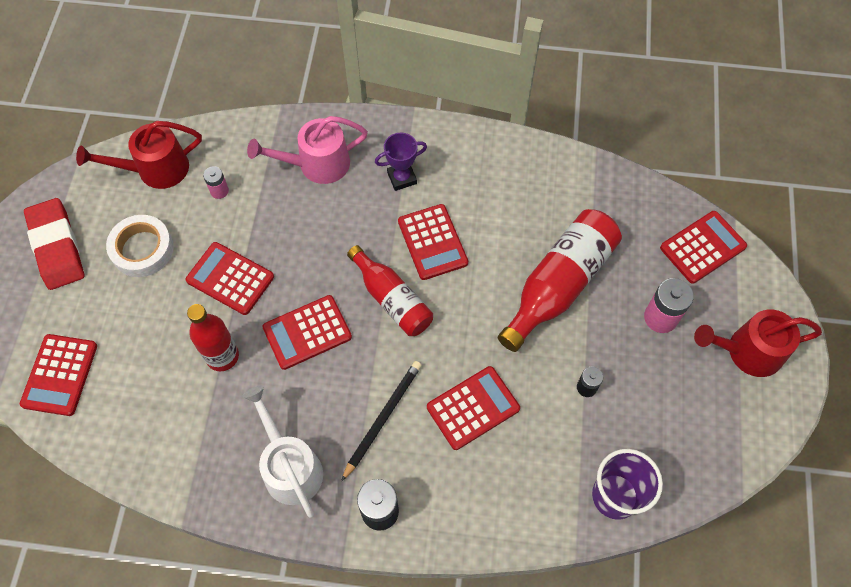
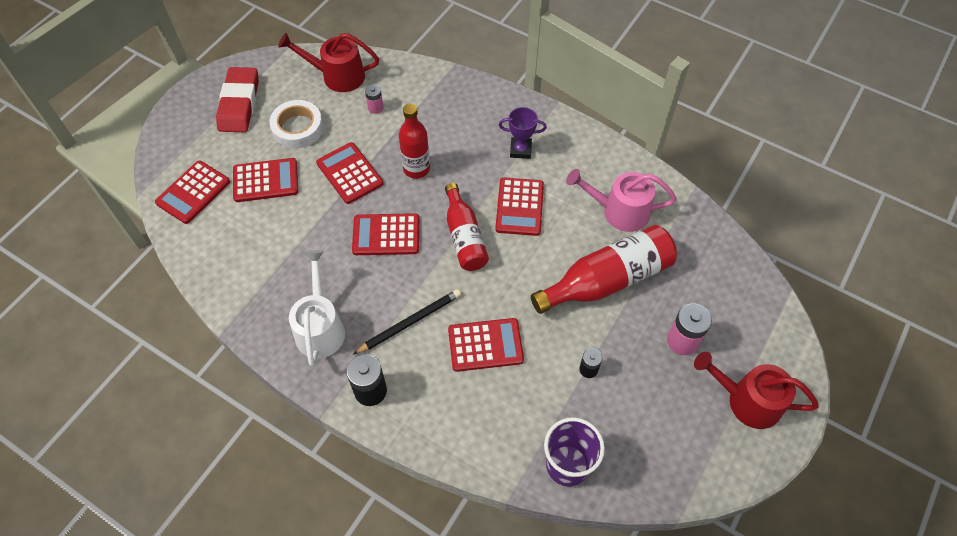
camera: 25 degrees right, 5 degrees down
(222, 356) = (314, 226): red bottle -> red bottle (416, 169)
(317, 164) = (459, 116): pink watering can -> pink watering can (619, 211)
(702, 247) = (750, 300): red calculator -> red calculator (266, 181)

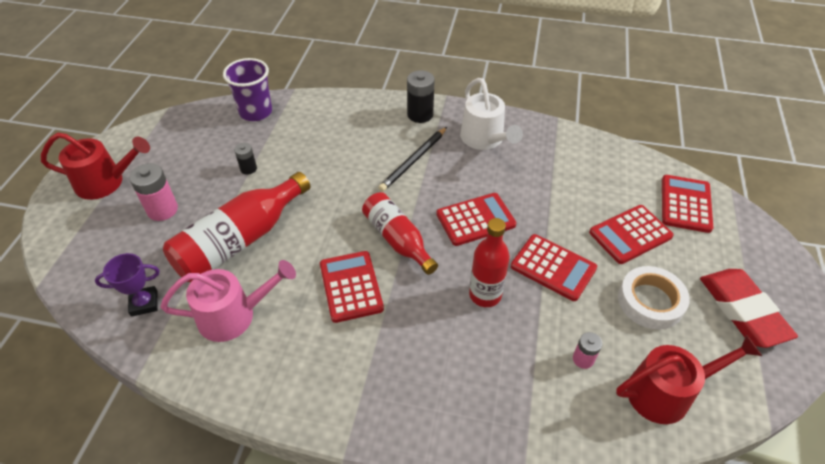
camera: 160 degrees right, 10 degrees down
(485, 345) = (342, 162): red calculator -> none
(520, 150) = (373, 358): purple trophy -> purple trophy (144, 303)

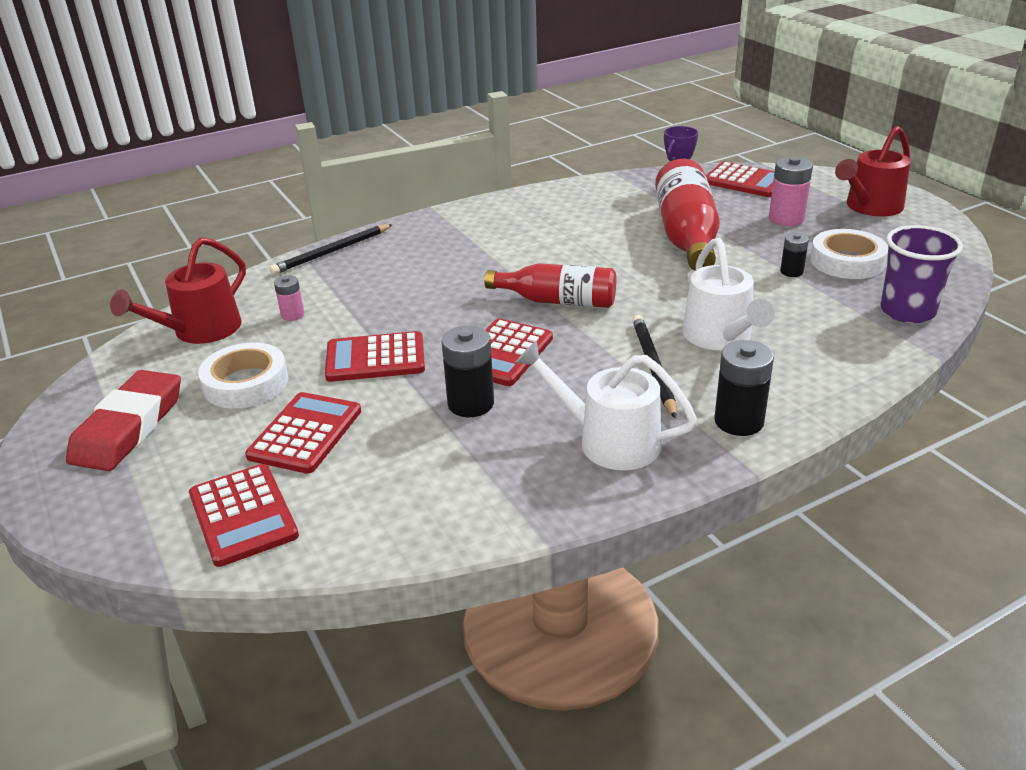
camera: 140 degrees right, 15 degrees down
(211, 155) = (847, 261): none -> white tape
(234, 315) = (606, 210): pink watering can -> none
(351, 286) = (548, 259): red calculator -> red calculator (745, 181)
(357, 155) = (721, 337): none -> white watering can
(485, 295) = (424, 309): red bottle -> none
(496, 439) = (332, 252): none -> black pencil
(526, 198) = (471, 404): none -> black battery
(742, 310) = (128, 427): red eraser -> red eraser turned 75 degrees clockwise

